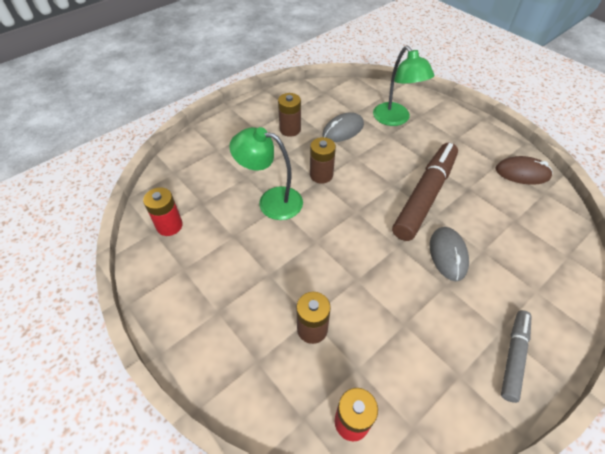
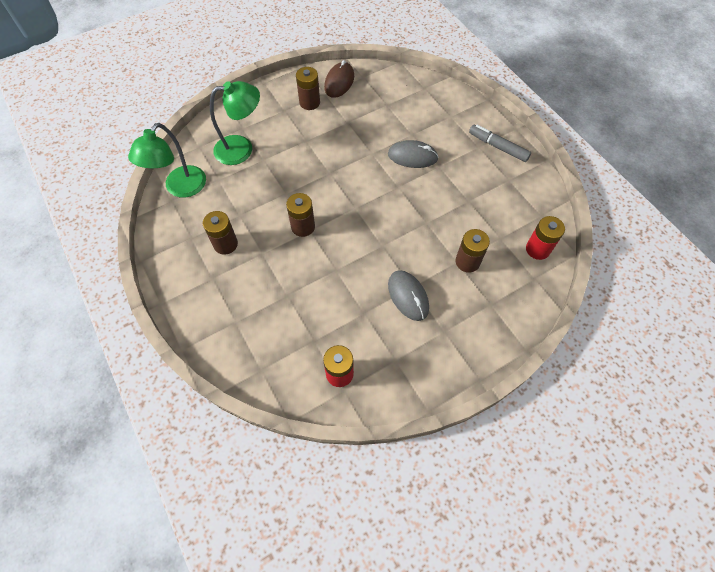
camera: 80 degrees left, 10 degrees up
(271, 201) = (327, 275): green lamp -> green lamp (180, 188)
(343, 130) = (243, 196): grey mouse -> grey mouse (408, 296)
(424, 196) = (349, 154): brown marker -> none
(477, 154) = (309, 102): none -> brown battery

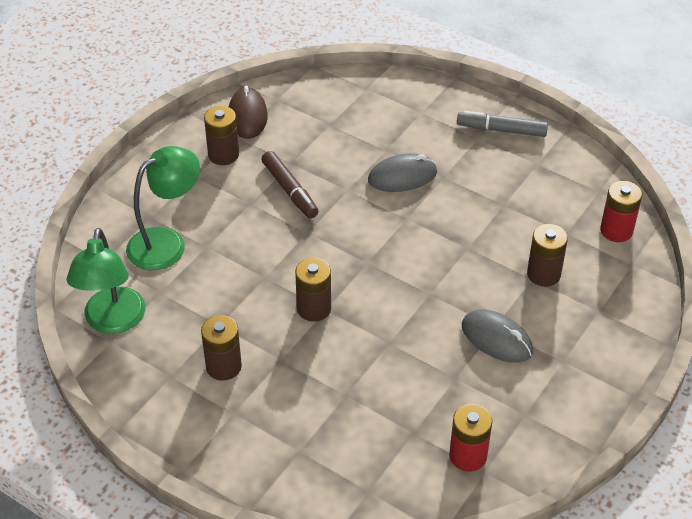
camera: 25 degrees left, 15 degrees down
(336, 140) = (290, 190): none -> brown marker

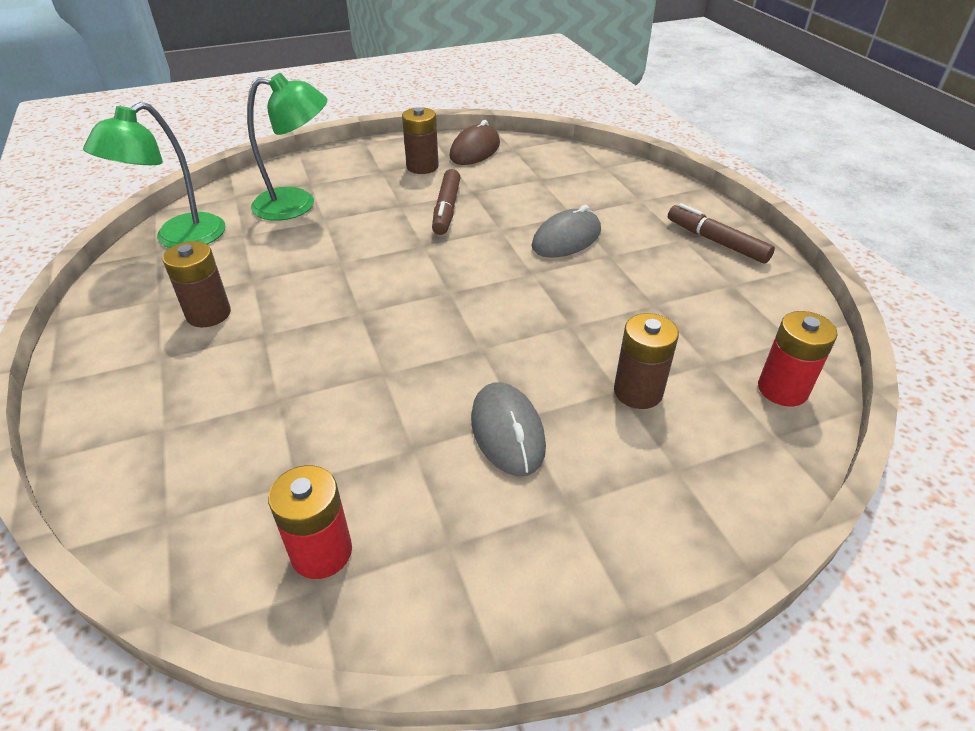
camera: 35 degrees right, 5 degrees down
(314, 308) = (350, 306): brown battery -> none
(402, 176) = (566, 239): grey mouse -> grey mouse turned 60 degrees counterclockwise
(501, 130) = (716, 241): grey marker -> brown marker

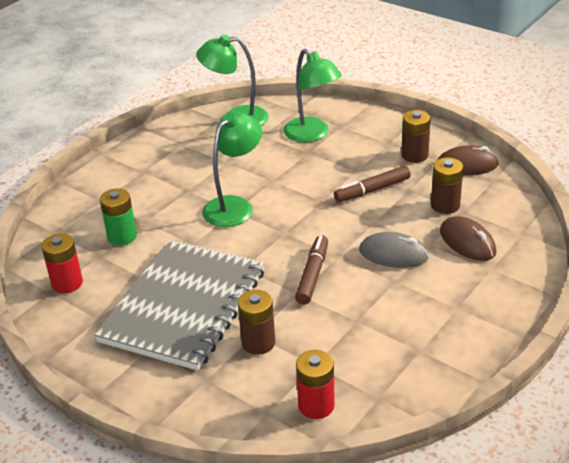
camera: 60 degrees right, 5 degrees down
(208, 314) = (185, 165): brown battery -> brown battery (445, 205)
(282, 437) = (122, 236): none -> green battery
(351, 307) = (234, 206): none -> green lamp
(507, 432) = (183, 306): grey mouse -> grey notebook
(590, 195) = (467, 242): none -> brown mouse
(716, 241) = (471, 326): brown marker -> brown marker (312, 275)

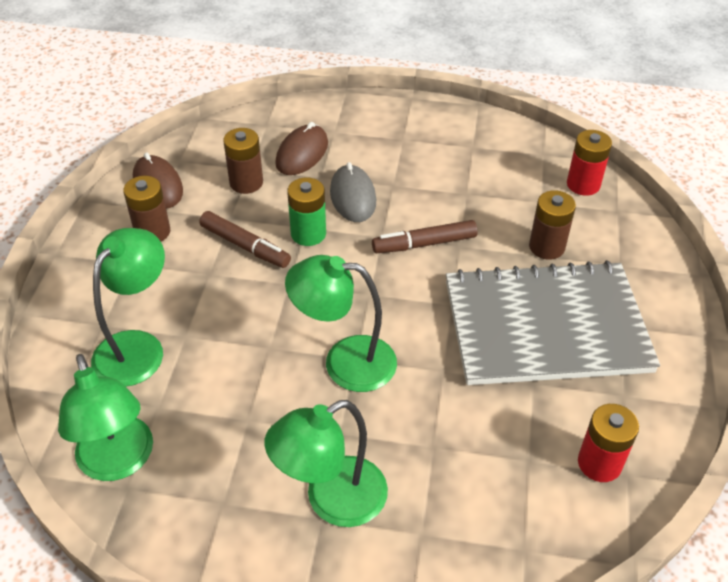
camera: 120 degrees left, 10 degrees up
(122, 236) = (478, 454): green battery -> green battery (308, 234)
(148, 177) = (332, 500): none -> green lamp

